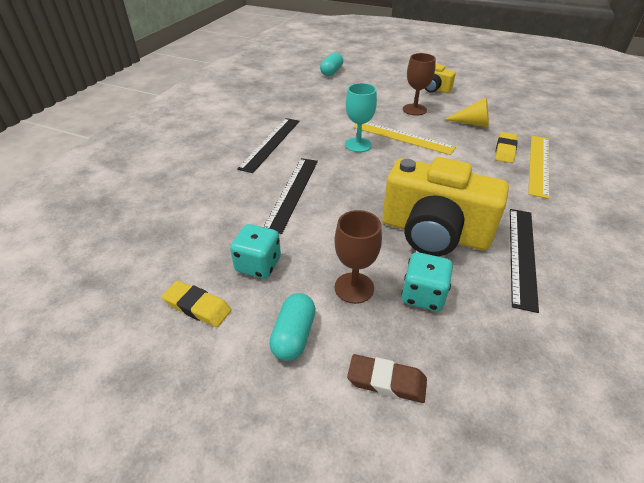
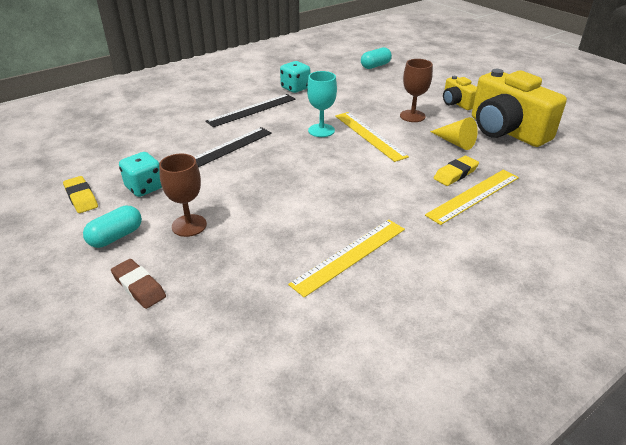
camera: 30 degrees right, 5 degrees down
(423, 295) = (231, 249): turquoise dice -> turquoise dice (295, 88)
(434, 233) = (297, 213): yellow camera -> yellow camera (506, 131)
(522, 255) = (350, 255): black ruler -> yellow ruler

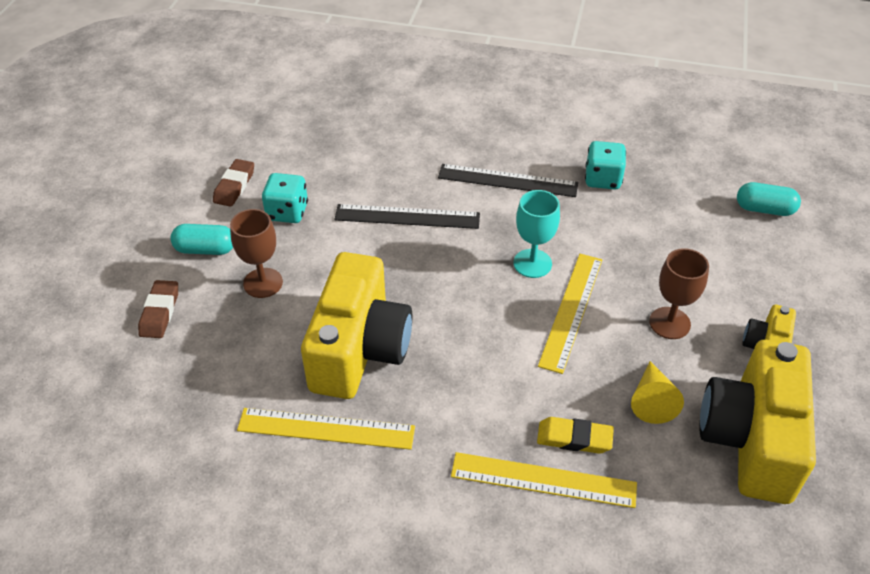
camera: 50 degrees right, 10 degrees up
(81, 197) = (234, 186): yellow eraser -> brown eraser
(302, 213) = (359, 349): none -> yellow camera

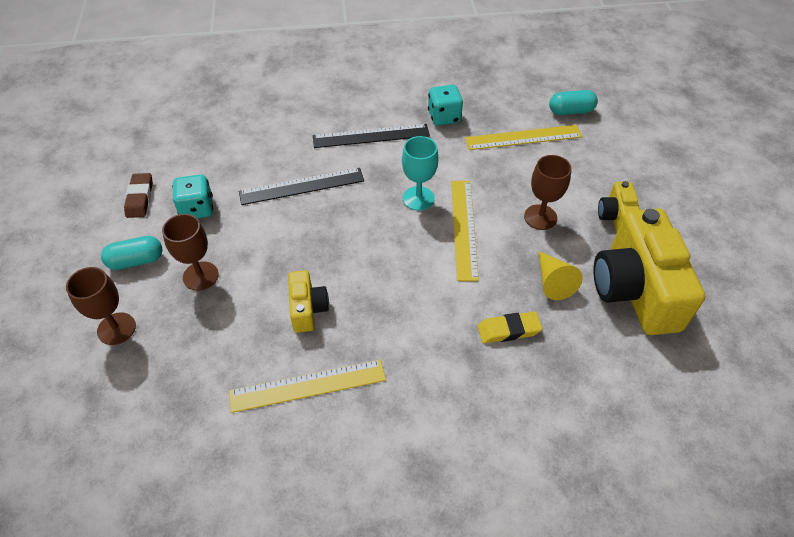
camera: 20 degrees left, 5 degrees up
(160, 312) = (116, 328): brown eraser -> brown goblet
(359, 349) = (307, 309): yellow camera -> yellow camera, size x0.49
(543, 480) = (499, 371): yellow ruler -> yellow ruler (523, 137)

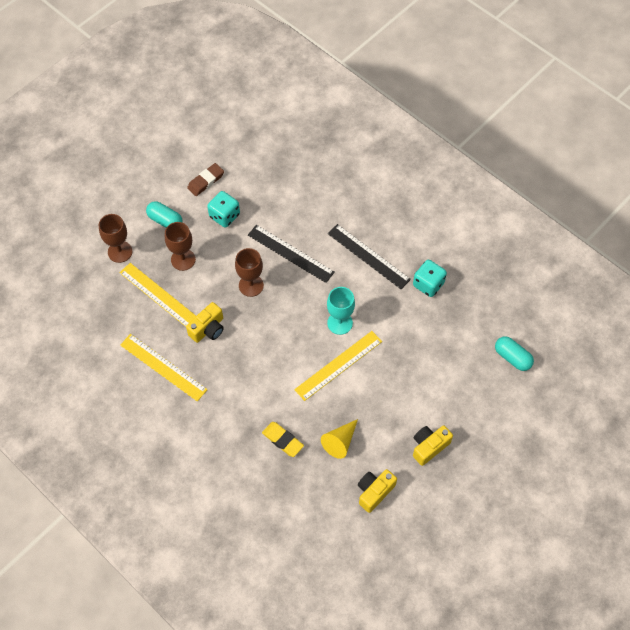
camera: 50 degrees right, 10 degrees up
(523, 137) = (454, 345): yellow ruler -> yellow ruler (159, 296)
(540, 217) = (388, 402): brown goblet -> brown goblet (251, 285)
(635, 290) = (374, 492): yellow camera -> yellow camera, size x0.49

